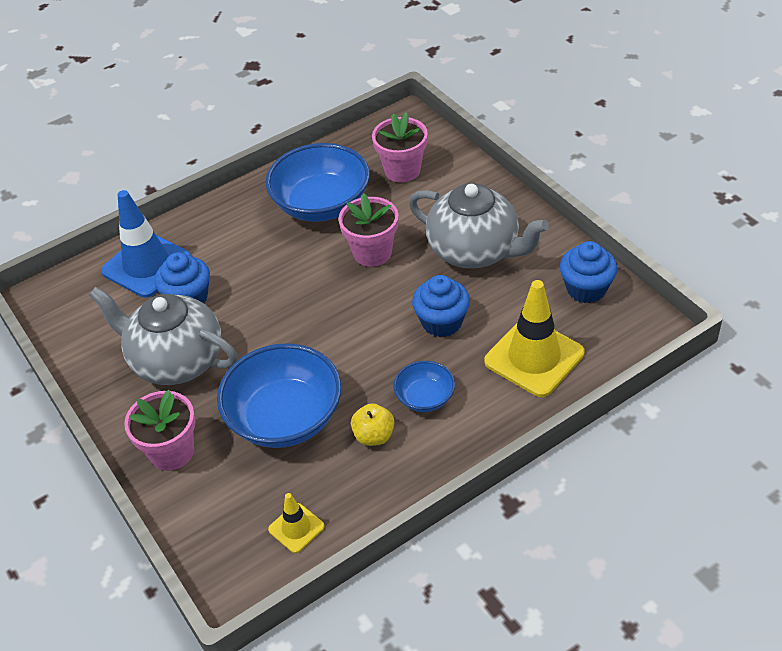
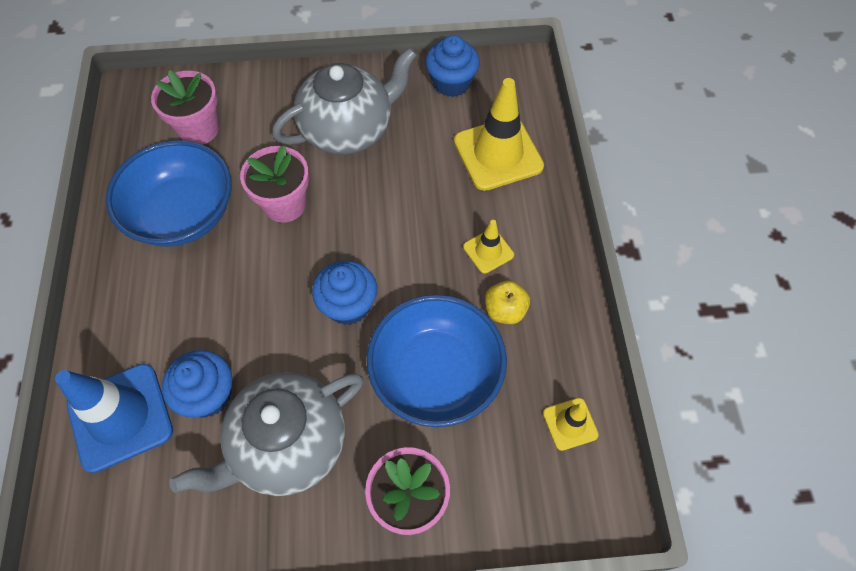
camera: 65 degrees left, 15 degrees up
(425, 398) = (488, 251): blue bowl -> yellow traffic cone
(442, 322) = (412, 195): blue cupcake -> blue cupcake (348, 305)

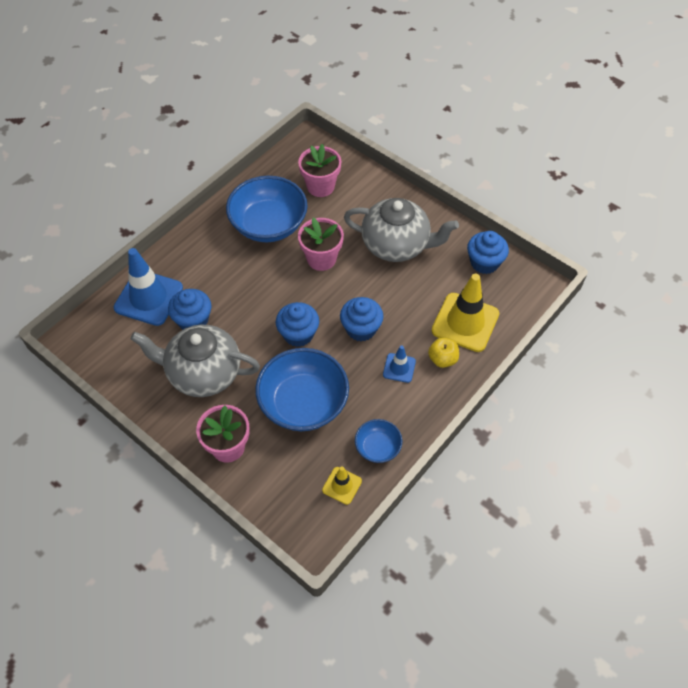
camera: 45 degrees right, 5 degrees down
(407, 243) = (361, 329): none -> blue cupcake
(488, 251) = (399, 368): yellow traffic cone -> blue traffic cone
(505, 310) = (373, 404): yellow apple -> yellow apple (442, 359)
(558, 350) = (377, 447): none -> blue bowl

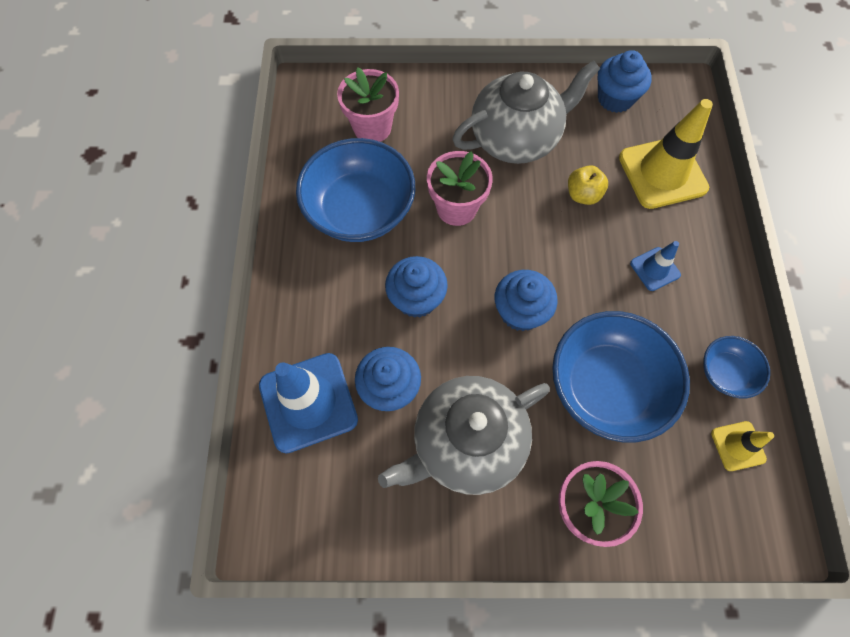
camera: 40 degrees left, 10 degrees up
(361, 329) = (575, 255): blue cupcake -> blue cupcake (416, 298)
(442, 359) = (683, 227): yellow apple -> yellow apple (583, 195)

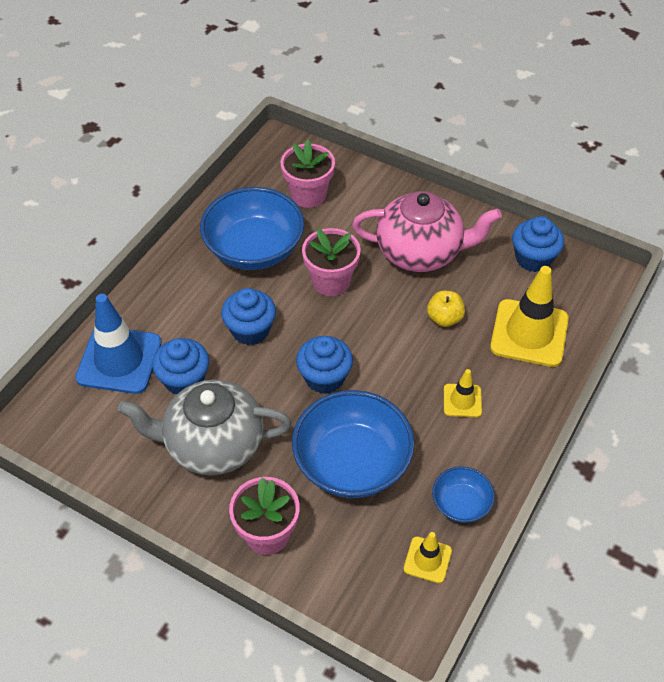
camera: 30 degrees right, 15 degrees down
(516, 138) = (420, 252): grey teapot -> pink teapot
(655, 269) = (462, 400): blue traffic cone -> yellow traffic cone

